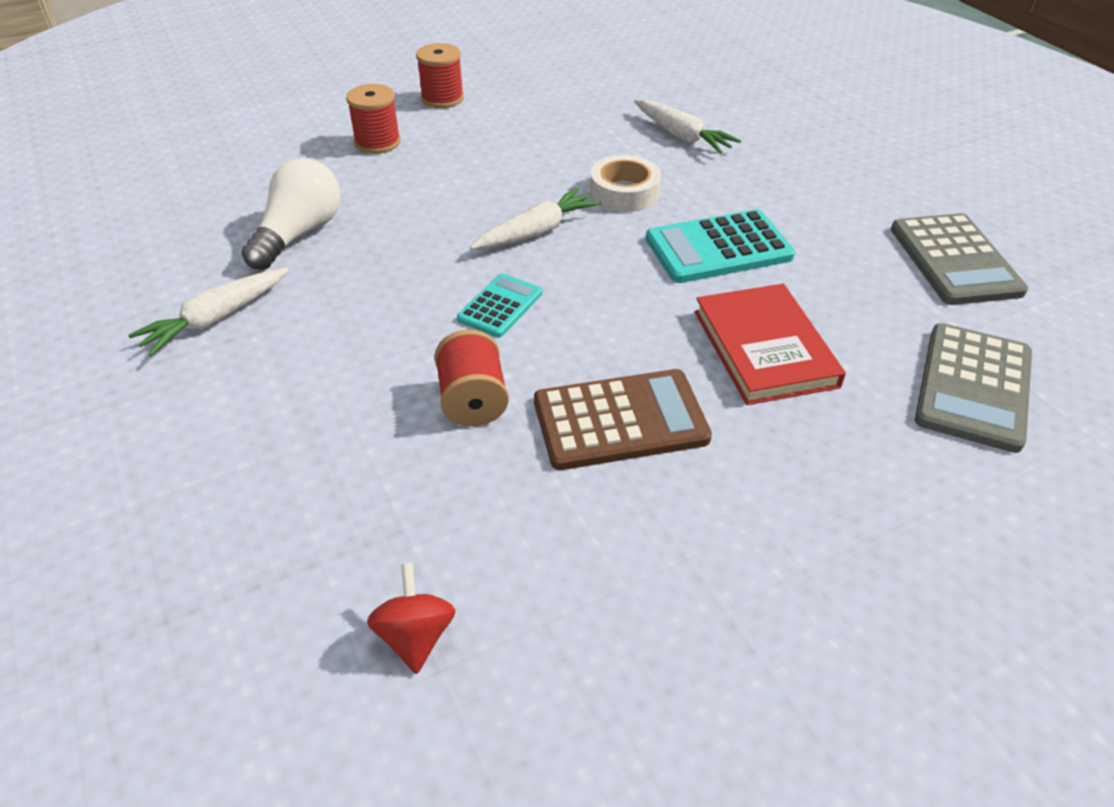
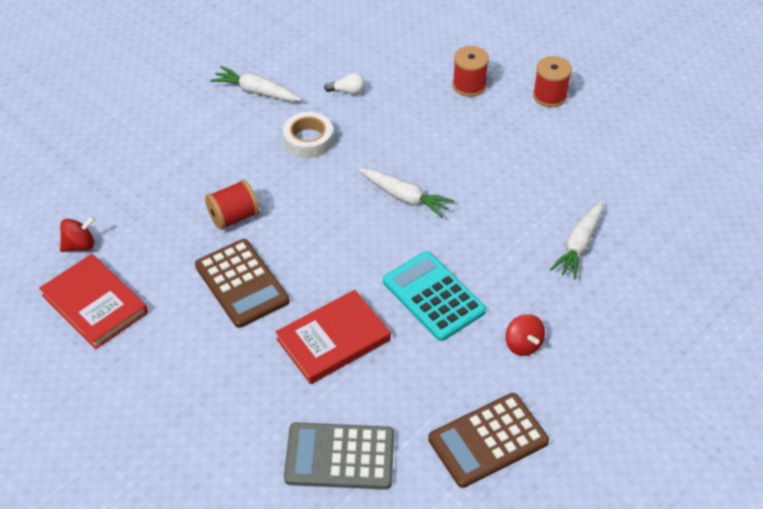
camera: 70 degrees right, 5 degrees up
(299, 234) = (347, 91): white light bulb -> white light bulb, size x0.48
(500, 306) = (319, 203): turquoise calculator -> none
(583, 637) = (95, 304): none -> red book
(624, 192) = (477, 230): white tape -> white tape (308, 140)
(815, 204) = (523, 345): none -> red spinning top
(954, 260) = (488, 440): grey calculator -> brown calculator

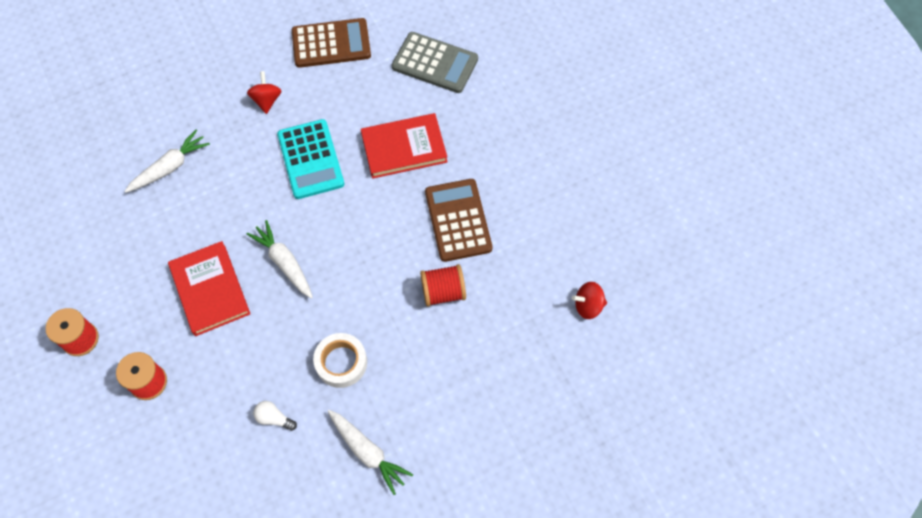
camera: 160 degrees left, 15 degrees up
(95, 304) = (584, 240): red book -> red book (210, 290)

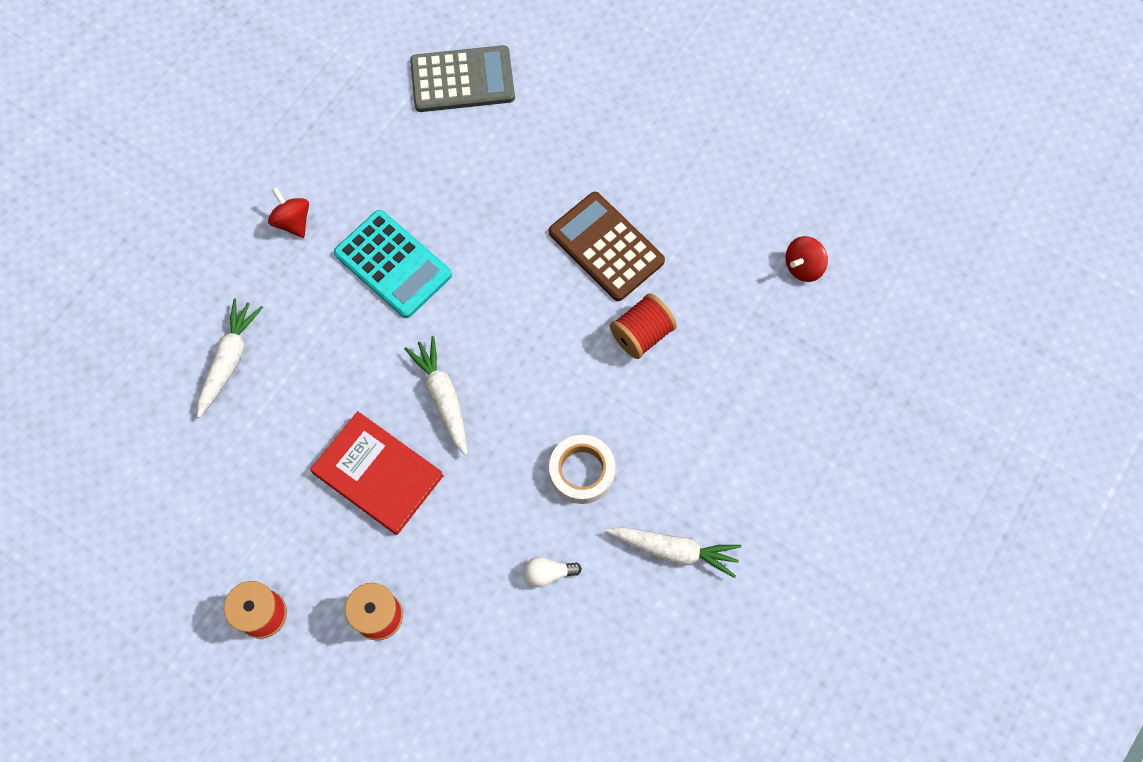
camera: 30 degrees left, 5 degrees up
(284, 263) = (443, 397): white carrot -> white carrot turned 45 degrees clockwise
(331, 43) = (324, 116): brown calculator -> none
(404, 148) = (492, 196): red book -> none

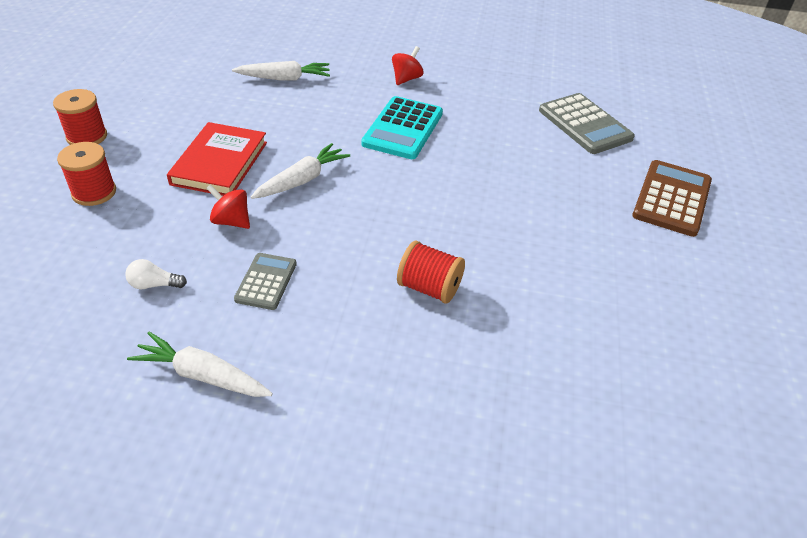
camera: 65 degrees right, 25 degrees down
(548, 573) = (154, 285): white light bulb -> white light bulb turned 60 degrees counterclockwise
(582, 472) = (266, 281): white tape -> grey calculator
(606, 247) = (501, 241): brown calculator -> brown calculator (671, 198)
(674, 550) = (202, 375): white carrot -> white carrot turned 120 degrees clockwise
(803, 267) = (592, 404): red spinning top -> red spinning top (231, 221)

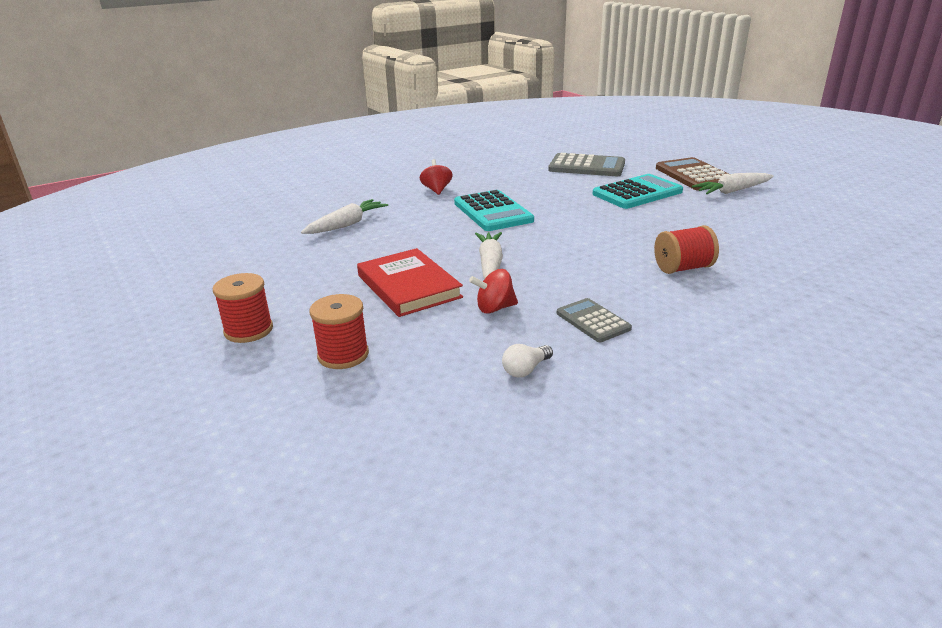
camera: 40 degrees left, 15 degrees down
(202, 375) = (673, 387): white carrot -> white carrot (732, 191)
(566, 184) = (637, 193): none -> turquoise calculator

